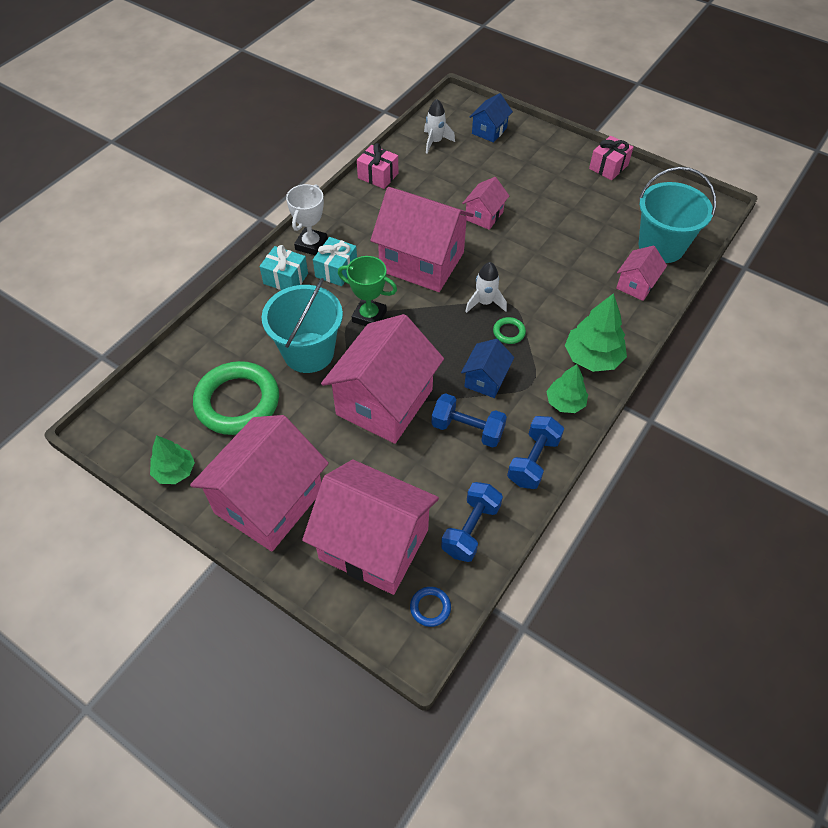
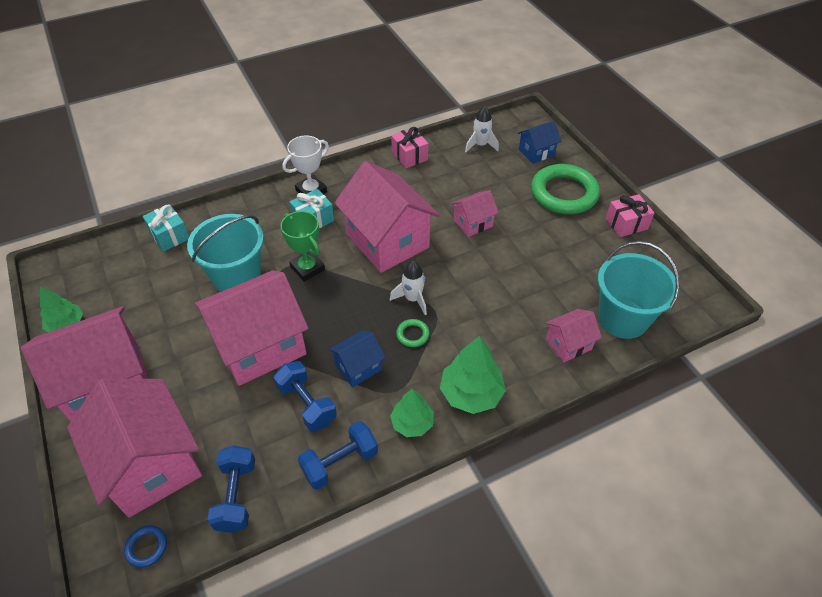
camera: 30 degrees right, 5 degrees down
(237, 402) = (153, 292): green ring -> green ring (564, 193)
(286, 278) = (269, 210): turquoise gift -> turquoise gift (169, 236)
(470, 529) = (236, 496): blue dumbbell -> blue dumbbell turned 60 degrees counterclockwise

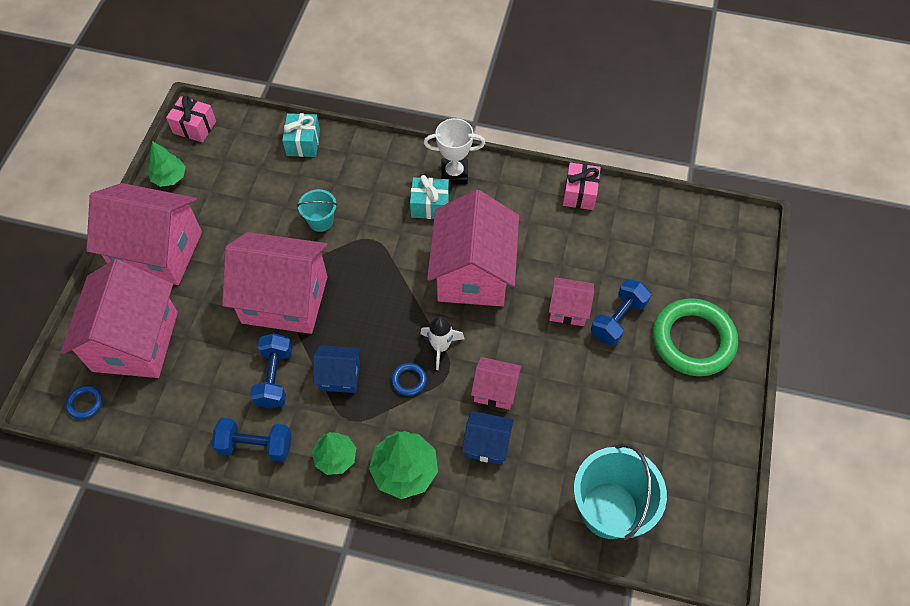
camera: 40 degrees right, 10 degrees up
(236, 496) = (167, 412): blue dumbbell -> blue dumbbell (618, 319)
(237, 277) = (321, 221): turquoise bucket -> turquoise bucket, size x0.51
(307, 268) = (382, 253): green trophy -> none
(412, 334) = (409, 380): green ring -> blue ring
(480, 145) = (663, 227): white rocket -> none
(536, 152) = (714, 274): blue house -> blue house (487, 444)
(568, 344) = (532, 494): pink house -> pink house (495, 390)
(626, 224) = (722, 419): pink gift -> pink gift (194, 127)

